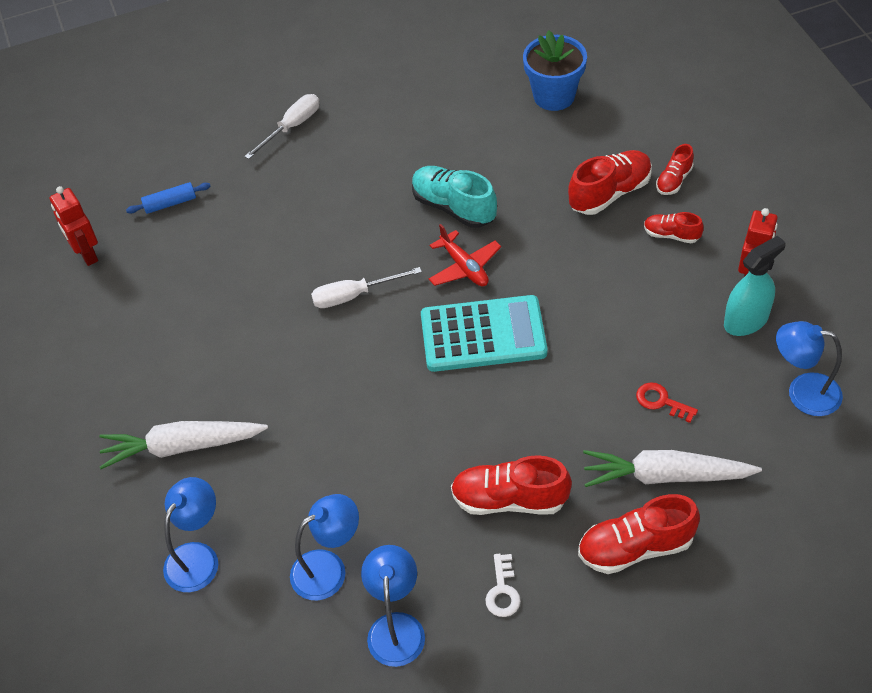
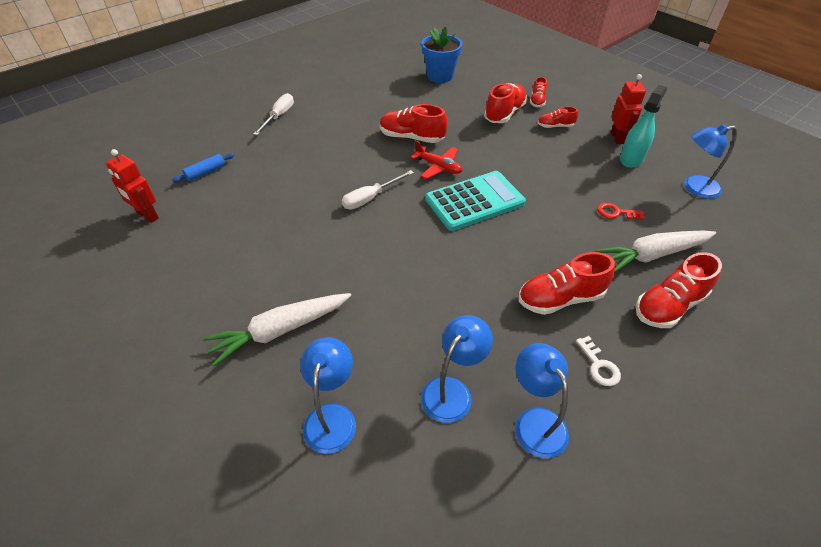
camera: 25 degrees left, 5 degrees down
(453, 207) = (412, 137): turquoise shoe -> red shoe

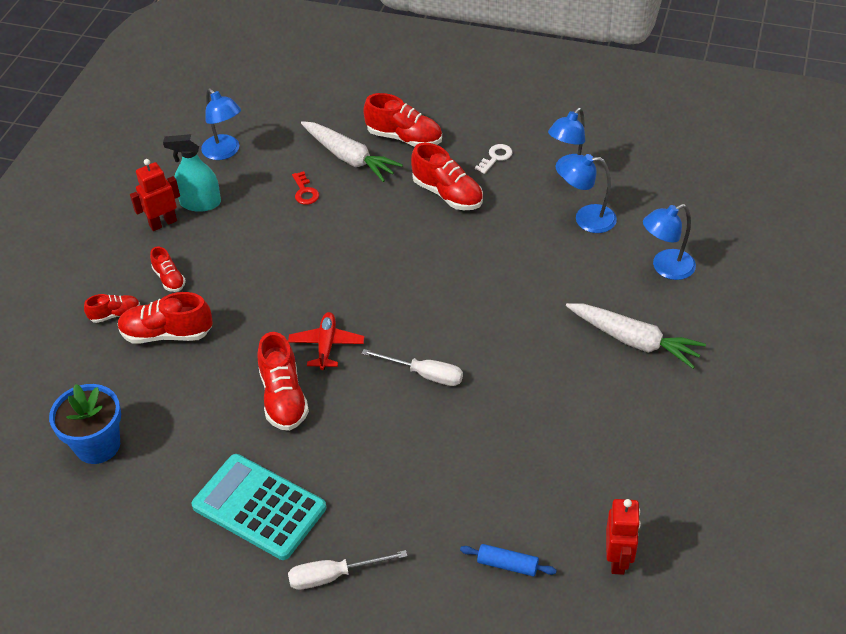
camera: 120 degrees left, 0 degrees up
(474, 201) = (364, 291): turquoise calculator -> turquoise calculator (259, 507)

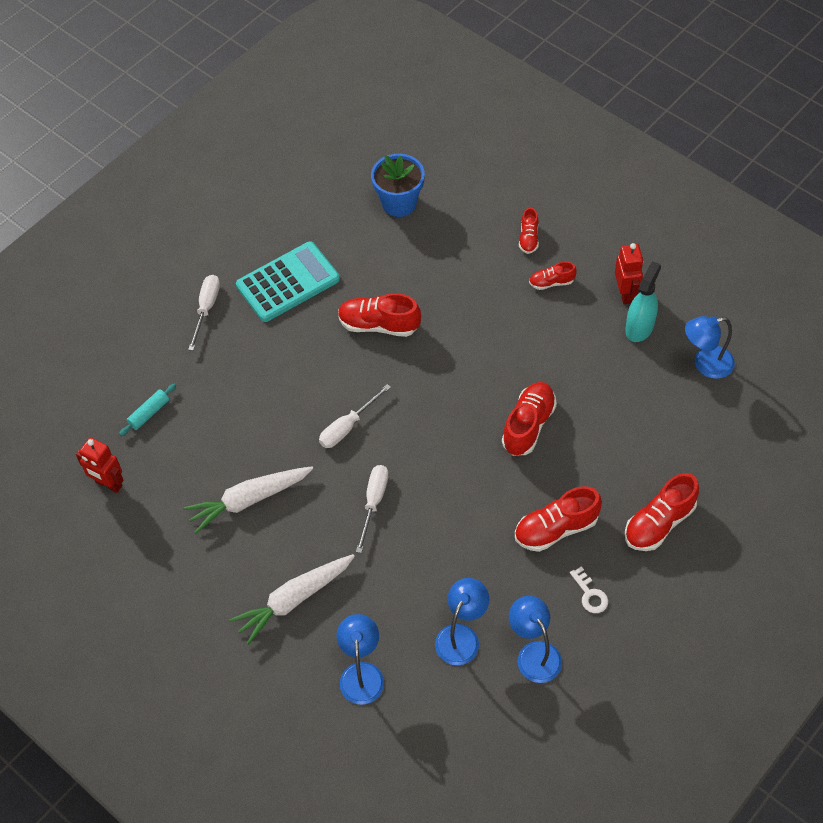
camera: 115 degrees right, 10 degrees up
(167, 334) = (488, 267): red shoe -> red shoe (528, 425)
(305, 192) = (616, 412): red key -> none
(326, 345) = (417, 369): red plane -> none
(349, 158) = (650, 464): white carrot -> white carrot (249, 500)
(497, 322) = (374, 502): none -> white screwdriver
(507, 564) = (149, 413): blue rolling pin -> turquoise rolling pin

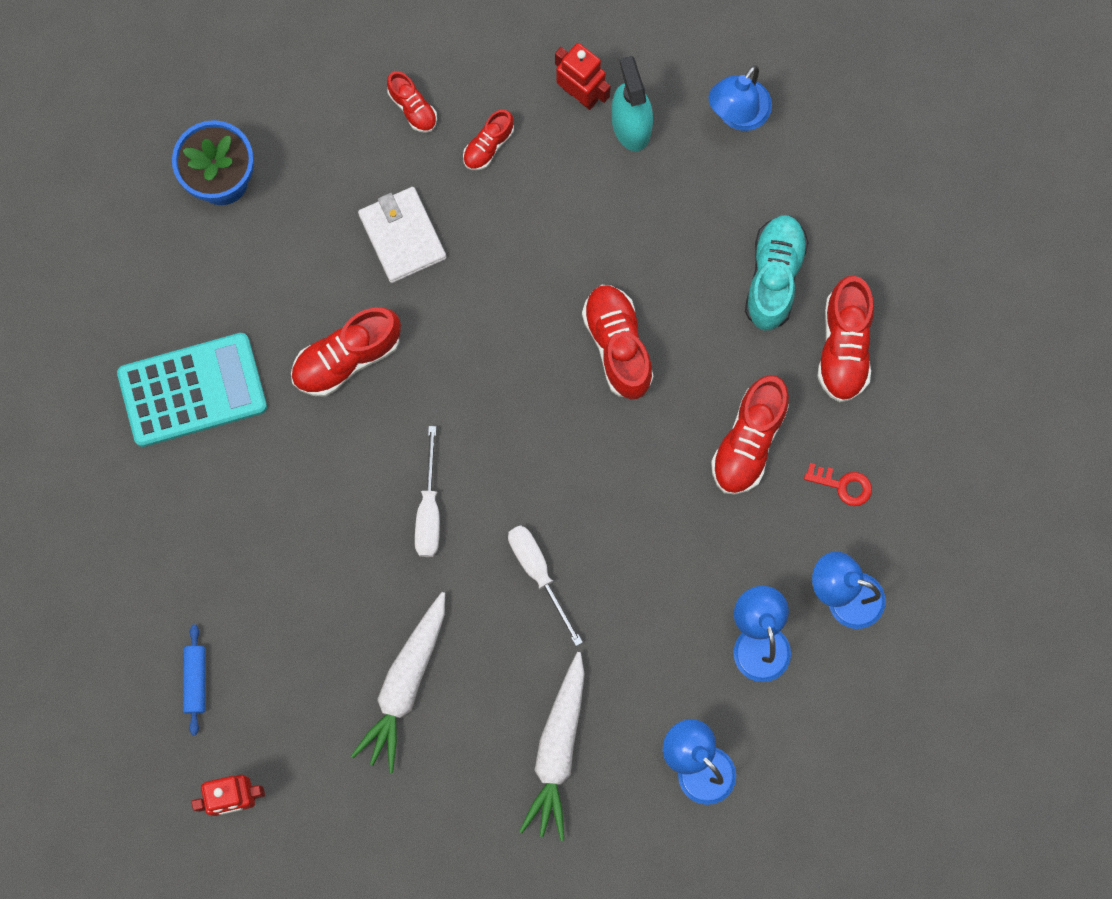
camera: 45 degrees left, 20 degrees up
(149, 413) = (195, 680): turquoise rolling pin -> blue rolling pin
(206, 309) = (132, 501): white screwdriver -> none
(288, 282) = (192, 390): turquoise calculator -> turquoise calculator turned 60 degrees clockwise
(464, 291) = (402, 236): none -> white wallet
(590, 594) = (843, 485): white key -> red key
(651, 457) = (774, 277): none -> turquoise shoe

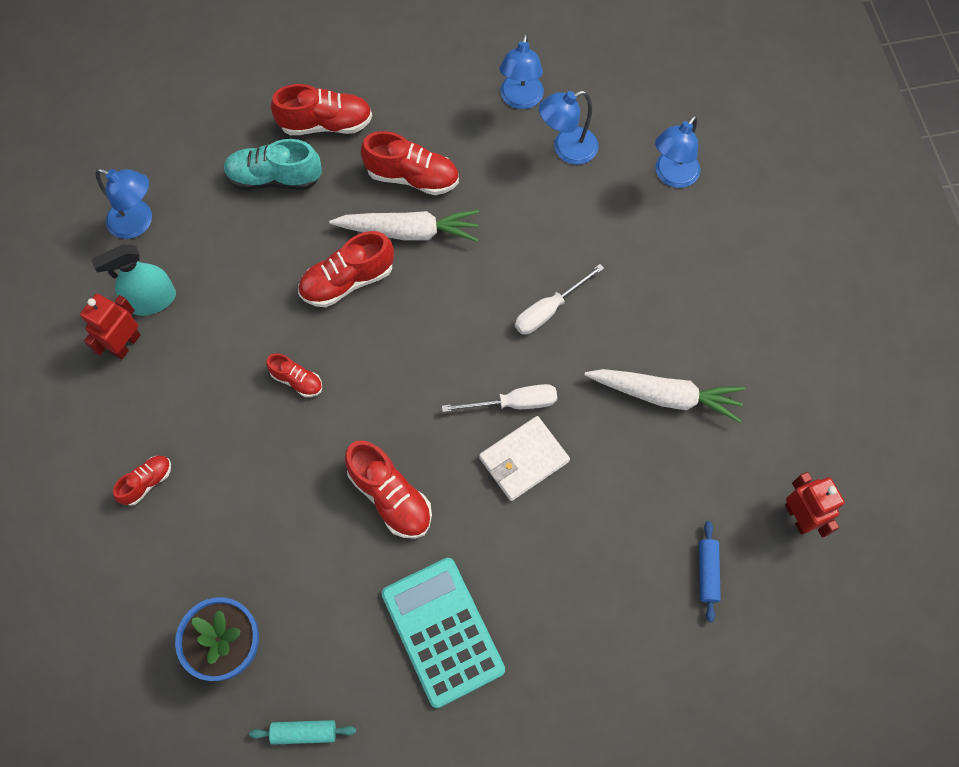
camera: 100 degrees left, 10 degrees down
(123, 241) = (304, 732): none -> turquoise rolling pin
(195, 680) = (707, 572): blue rolling pin -> blue rolling pin turned 75 degrees counterclockwise
(402, 236) = (270, 469): white wallet -> white wallet (523, 459)
(488, 145) = (179, 411): red shoe -> red shoe (297, 380)
(557, 750) = (687, 273): white carrot -> white carrot (409, 232)
(843, 485) = (435, 111): red key -> none

